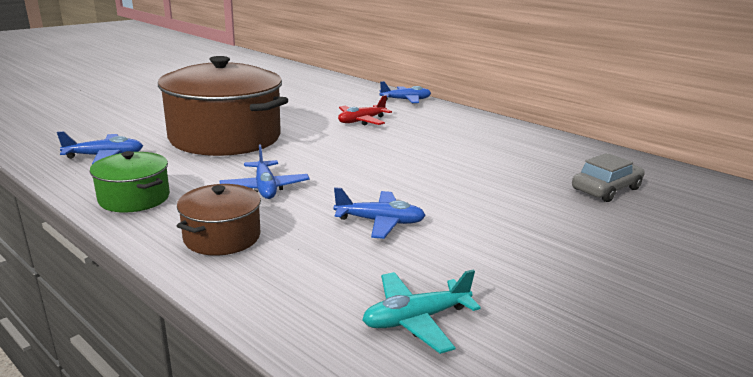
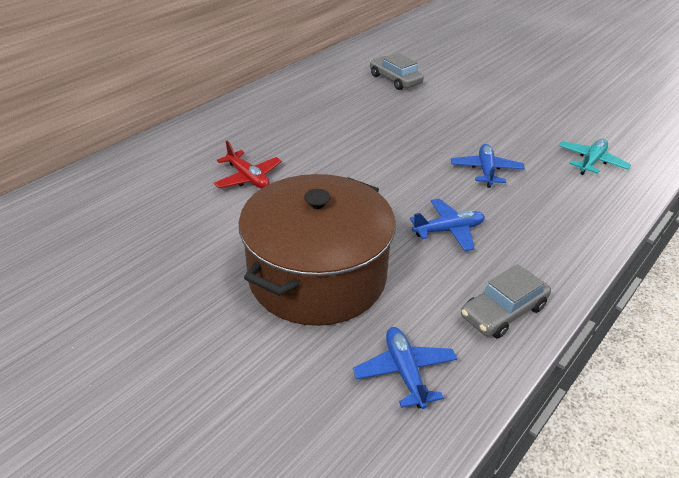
camera: 90 degrees left, 15 degrees up
(134, 198) = (503, 311): green pot -> grey car
(222, 237) = (545, 243): brown pot -> none
(405, 100) = (164, 146): blue plane -> none
(416, 319) = (591, 162): turquoise plane -> turquoise plane turned 120 degrees counterclockwise

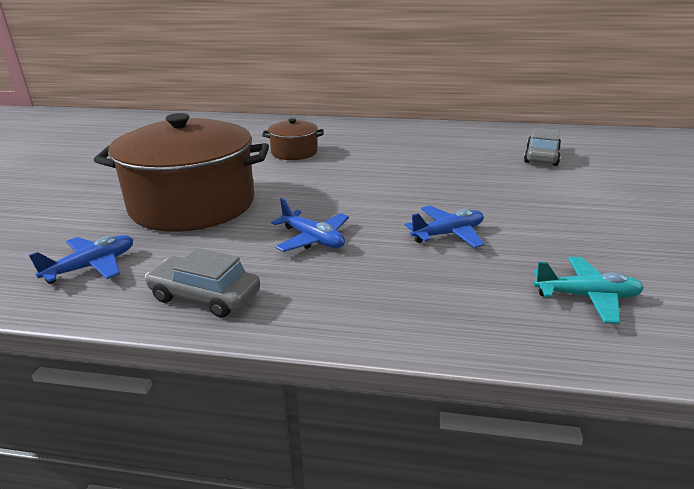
camera: 60 degrees right, 10 degrees down
(248, 178) = (294, 152): red plane -> brown pot

